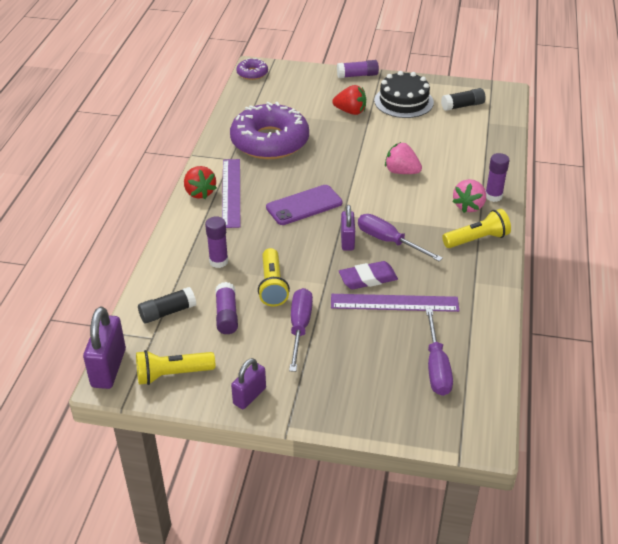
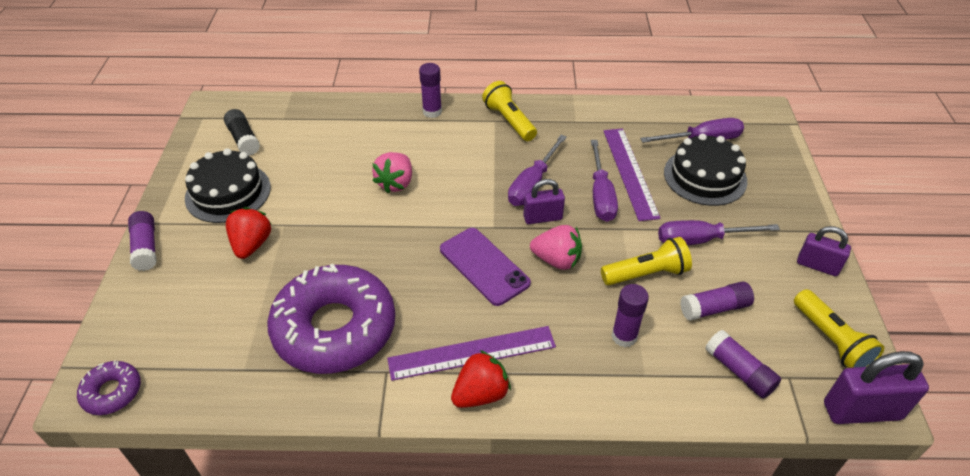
camera: 100 degrees left, 5 degrees up
(167, 312) = (739, 371): black glue stick -> purple glue stick
(368, 278) = (601, 195): purple eraser -> purple screwdriver
(380, 353) = (705, 177): none -> black cake
(469, 206) = (454, 128): pink strawberry -> pink strawberry (557, 260)

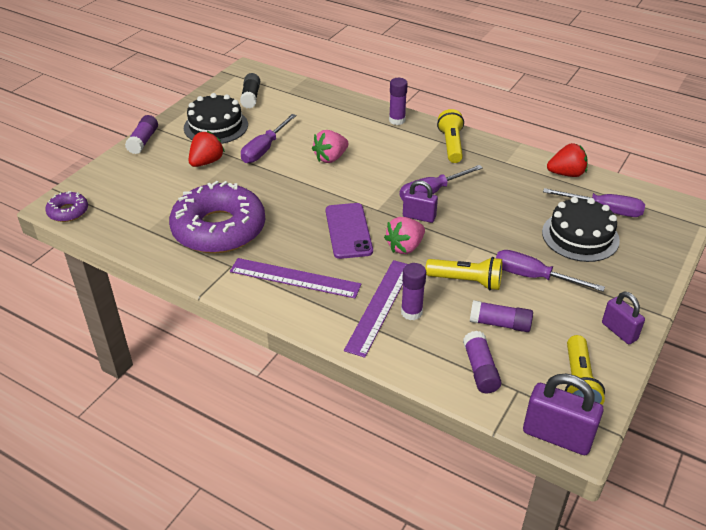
camera: 30 degrees right, 5 degrees down
(480, 394) = (280, 303): red strawberry -> red strawberry (566, 174)
(557, 260) = (405, 247): pink strawberry -> pink strawberry turned 90 degrees clockwise
(601, 195) = (479, 218): purple screwdriver -> purple screwdriver (264, 149)
(630, 172) = (517, 211): purple ruler -> purple ruler (379, 306)

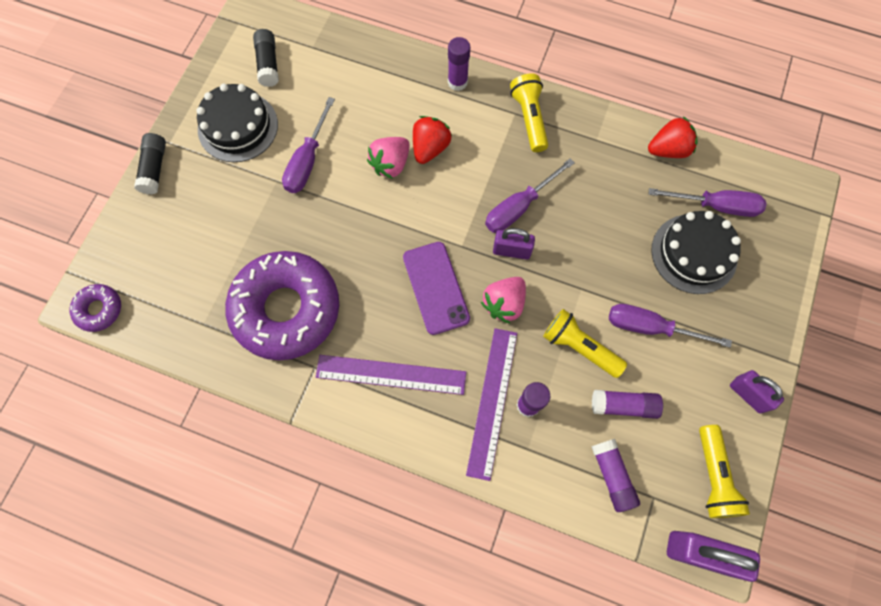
camera: 10 degrees left, 30 degrees up
(143, 141) = (154, 168): purple glue stick -> black glue stick
(206, 162) = (243, 195): red strawberry -> red strawberry (430, 148)
(466, 281) = (579, 347): yellow flashlight -> yellow flashlight turned 150 degrees counterclockwise

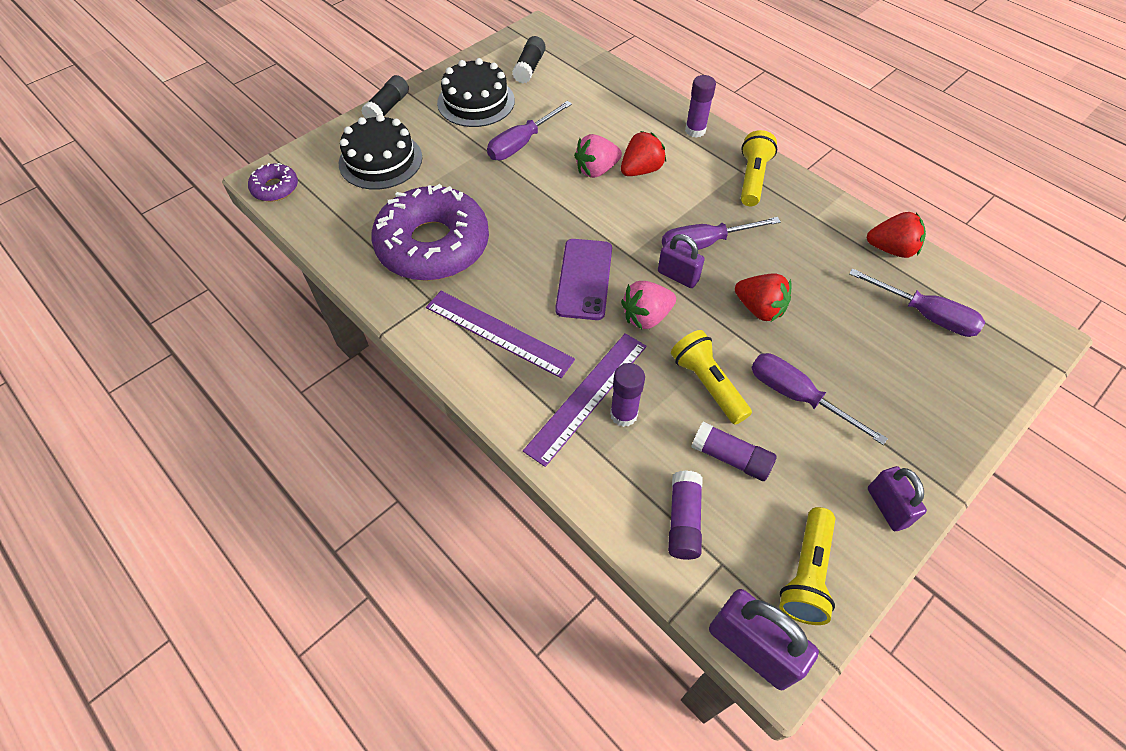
camera: 25 degrees right, 15 degrees down
(589, 256) = (759, 309): none -> red strawberry
(694, 253) = (879, 348): black cake -> black cake (380, 160)

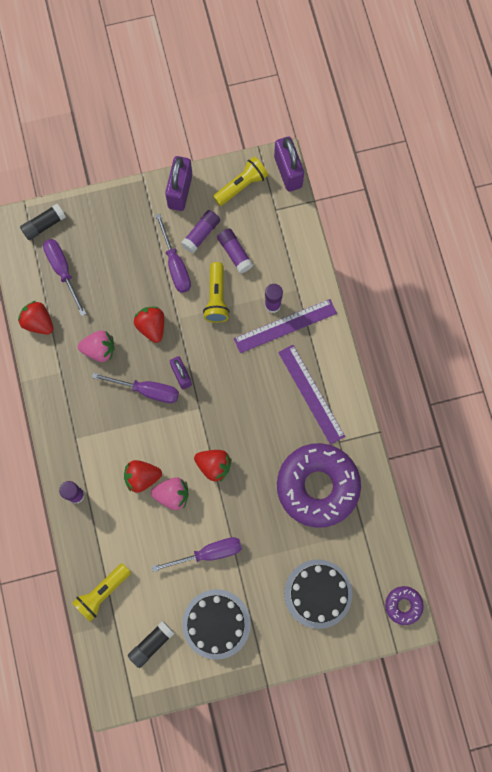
camera: 150 degrees left, 20 degrees up
(388, 108) = (287, 656): black glue stick -> black glue stick (44, 225)
(570, 212) = (214, 466): none -> red strawberry
(584, 279) = (238, 405): purple phone -> none
(646, 317) = (220, 357): pink strawberry -> pink strawberry (99, 350)
(683, 520) = (279, 237): purple glue stick -> purple glue stick (201, 234)
(752, 179) = (73, 426): yellow flashlight -> yellow flashlight (102, 592)
(887, 507) = (180, 191): purple padlock -> purple padlock, size x1.57

